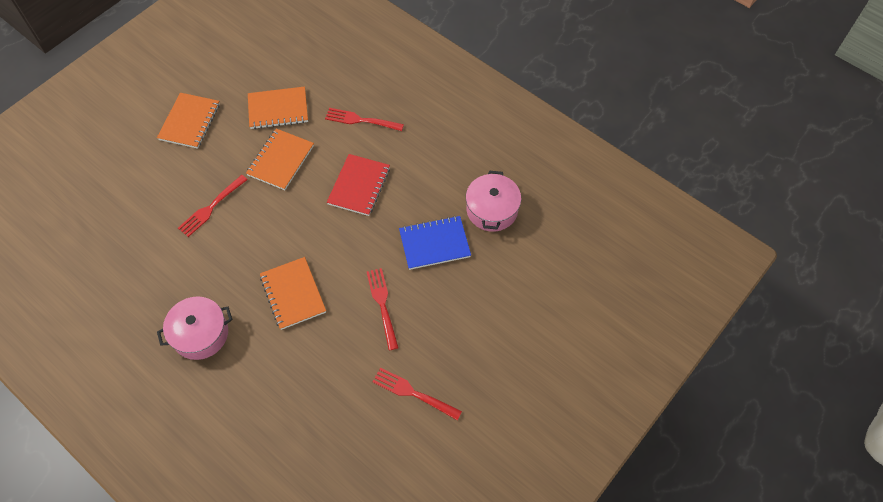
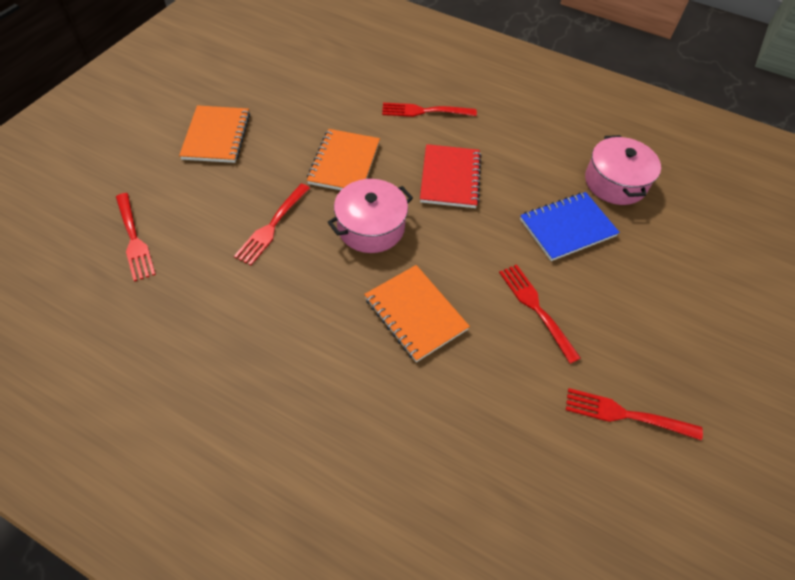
camera: 15 degrees left, 5 degrees down
(111, 202) = (134, 238): none -> red fork
(200, 334) = (304, 388): pink pot -> pink pot (371, 227)
(278, 109) = (322, 111): orange notebook -> none

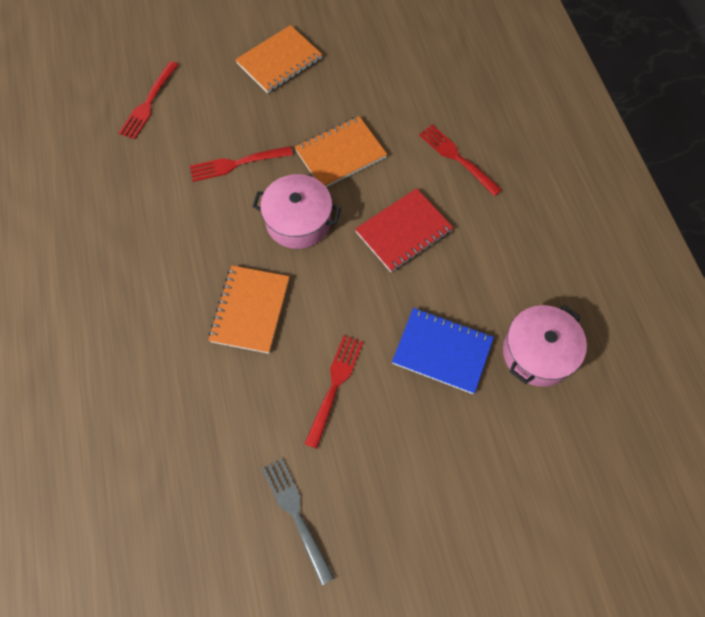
camera: 50 degrees right, 10 degrees up
(627, 415) = (297, 515): red fork -> grey fork

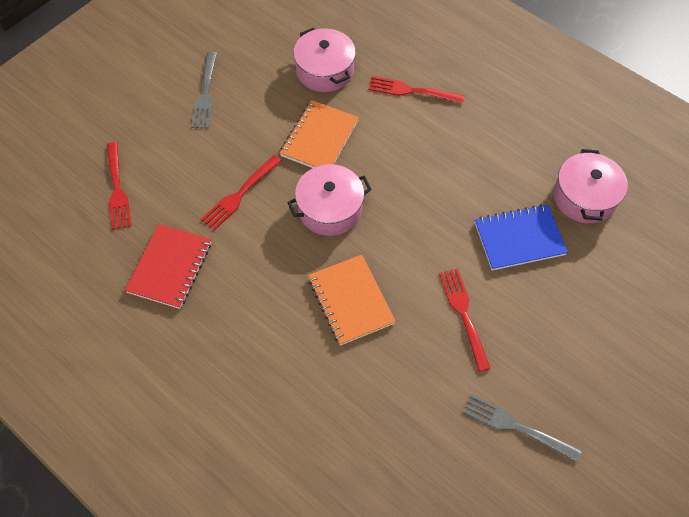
camera: 35 degrees left, 5 degrees down
(279, 61) = (205, 93): orange notebook -> grey fork
(394, 97) = (325, 71): none -> pink pot
(404, 232) = (418, 169): red notebook -> red notebook (170, 267)

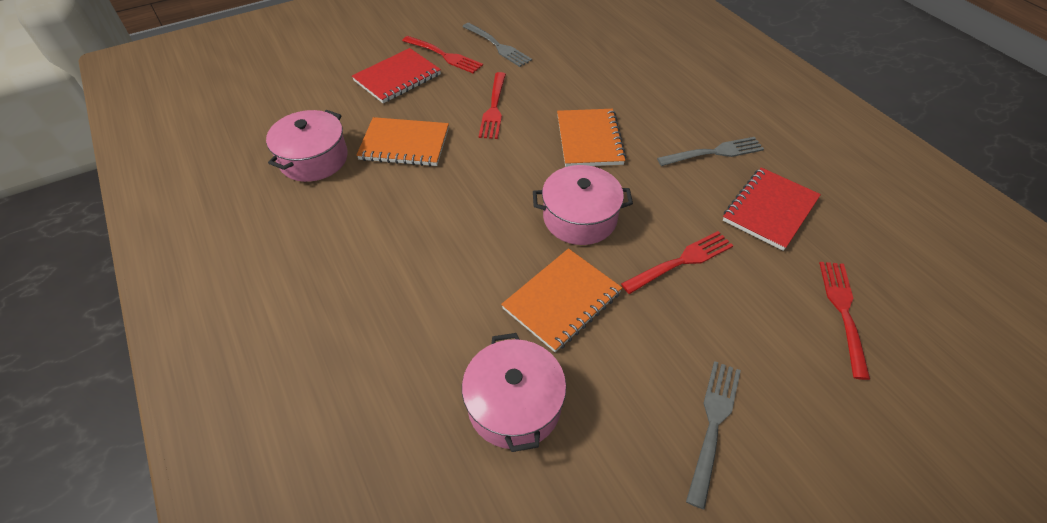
camera: 160 degrees left, 10 degrees down
(225, 323) = (713, 153): none -> grey fork
(412, 91) = (407, 329): red fork -> red fork (443, 55)
(519, 238) = (404, 144): blue notebook -> orange notebook
(590, 327) = (397, 78): none -> red notebook

